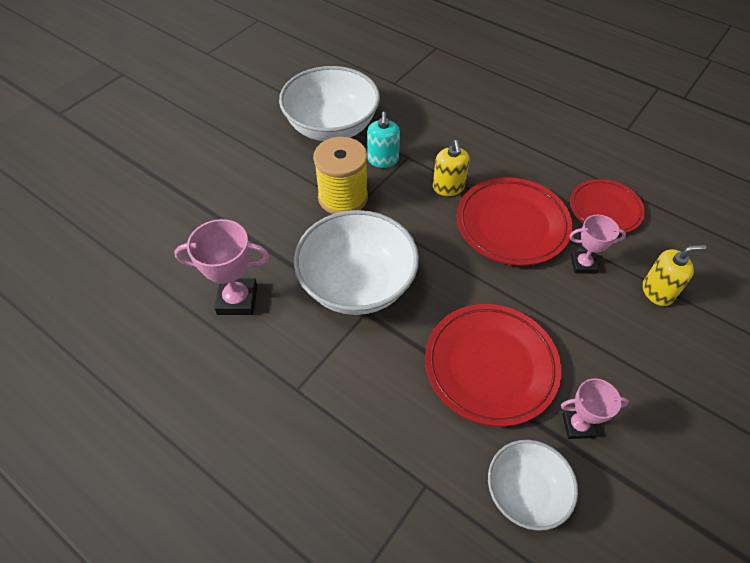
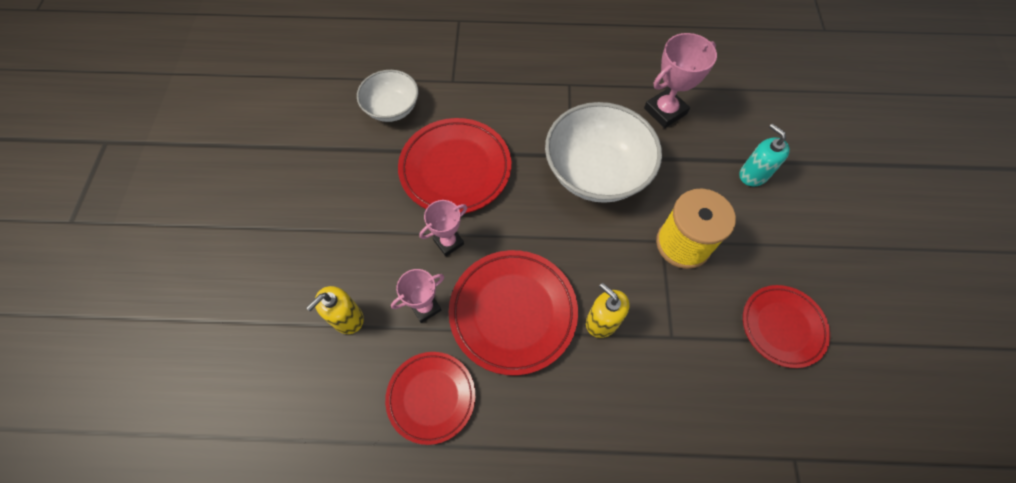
camera: 145 degrees right, 10 degrees up
(331, 127) = (782, 327): white bowl -> red plate
(383, 160) = (691, 315): turquoise soap dispenser -> turquoise soap dispenser (753, 174)
(577, 425) = (375, 164): pink trophy -> pink trophy (448, 242)

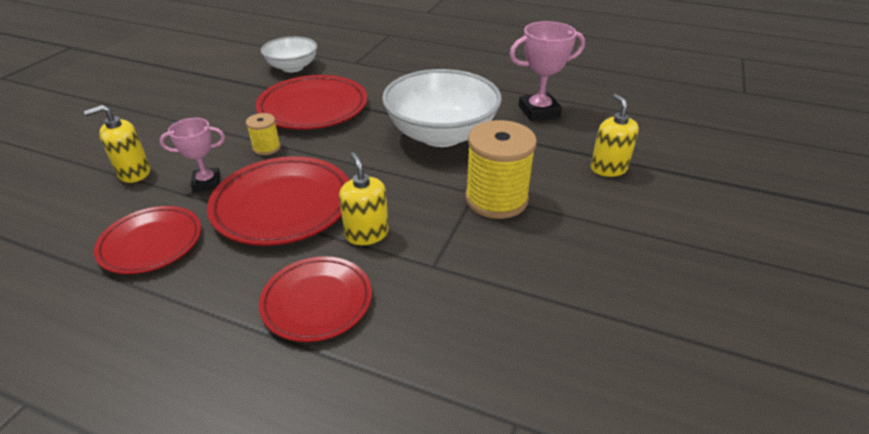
camera: 20 degrees right, 25 degrees down
(448, 242) = (266, 148): pink trophy -> yellow spool
(753, 174) = (608, 168): turquoise soap dispenser -> yellow soap dispenser
(782, 327) = (573, 291): red plate -> red plate (317, 302)

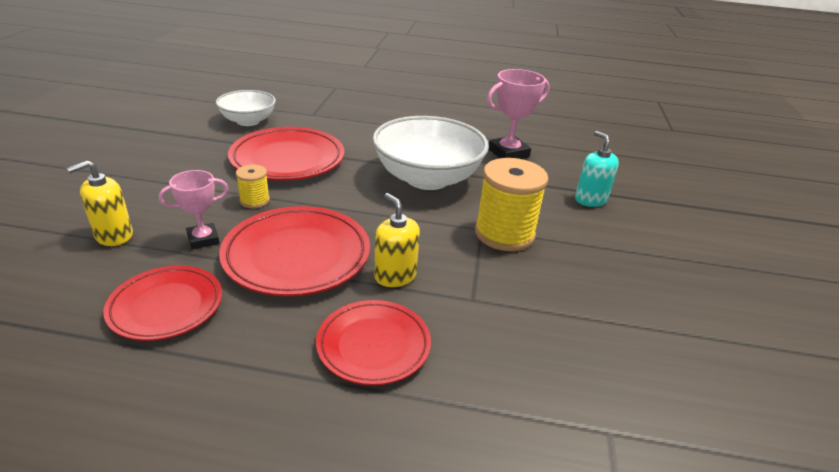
camera: 15 degrees left, 5 degrees down
(608, 168) = (590, 200): yellow soap dispenser -> turquoise soap dispenser

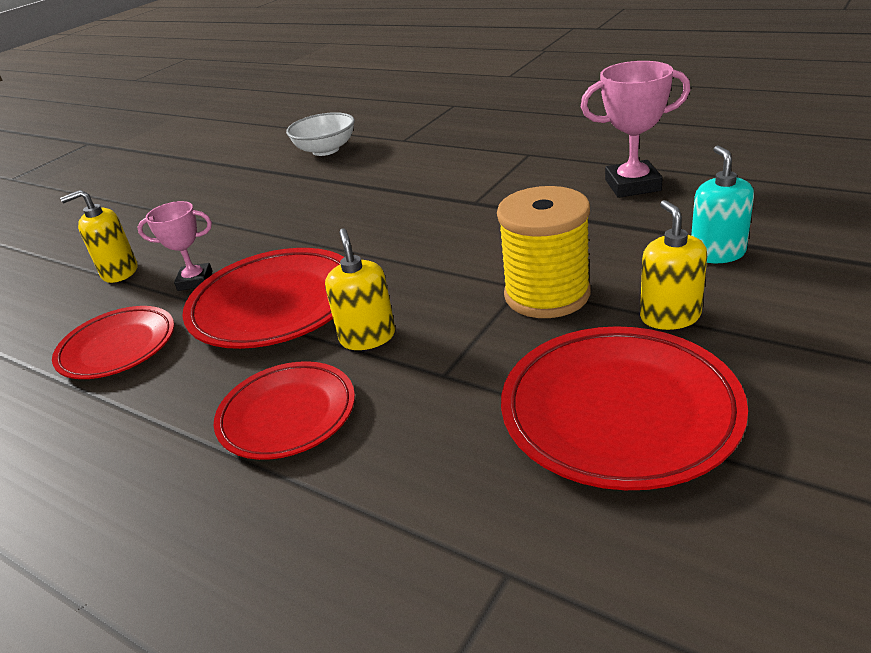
camera: 30 degrees right, 0 degrees up
(254, 201) = (272, 241): yellow spool -> none
(288, 159) = (339, 194): red plate -> red plate (619, 412)
(427, 178) = (492, 218): white bowl -> none
(590, 244) = (670, 316): none -> yellow soap dispenser

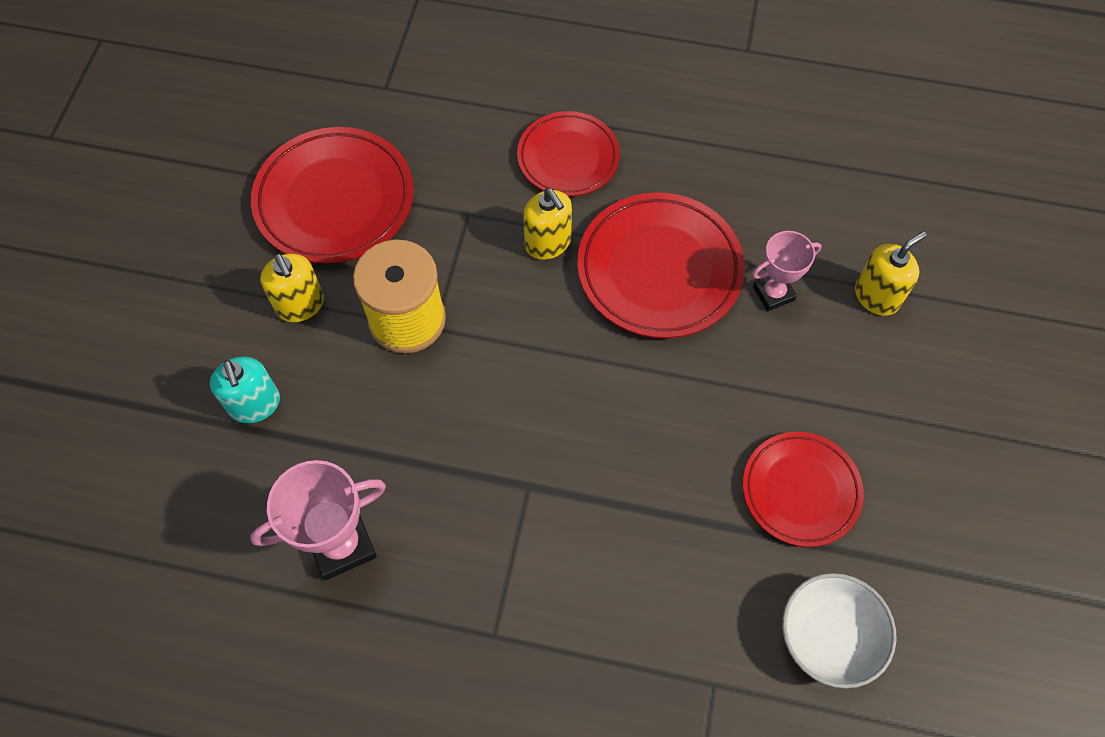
camera: 155 degrees right, 30 degrees up
(117, 348) = (768, 196): red plate -> red plate (800, 491)

